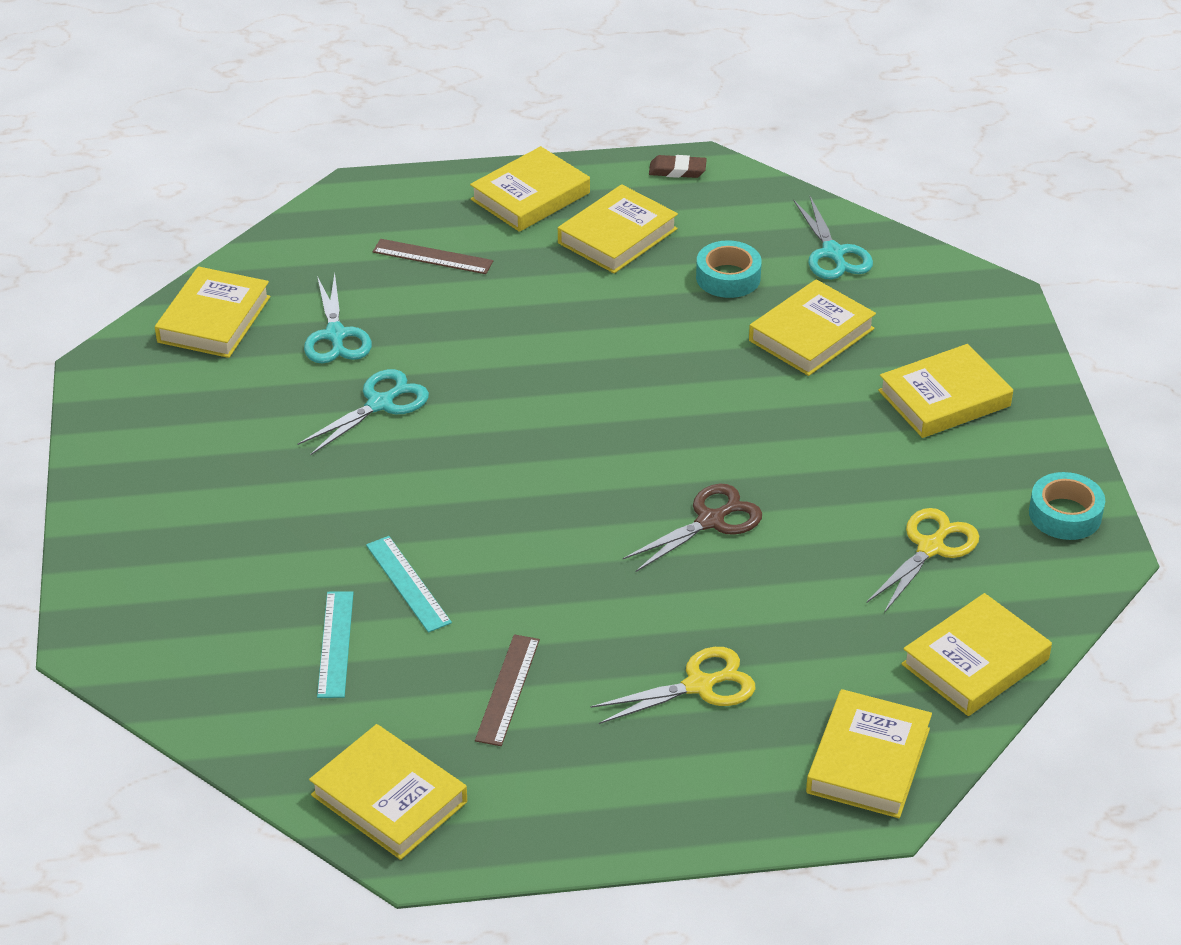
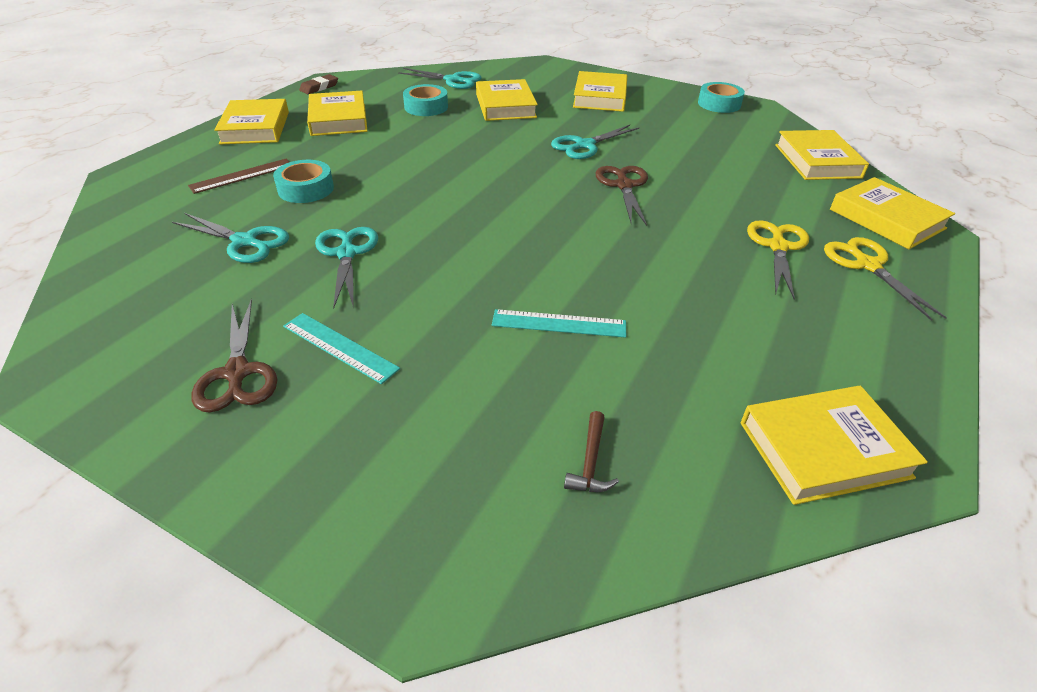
camera: 55 degrees left, 0 degrees up
(187, 445) = (237, 373): none -> brown scissors
(214, 319) = (121, 289): yellow book -> none
(261, 672) = (590, 462): none -> brown hammer
(335, 644) = (594, 395): turquoise ruler -> turquoise ruler (339, 347)
(454, 311) = (306, 189): none -> turquoise tape
(508, 689) = (724, 325): brown ruler -> none
(778, 448) = (584, 145): none -> turquoise scissors
(931, 548) = (713, 139): yellow scissors -> yellow scissors (867, 265)

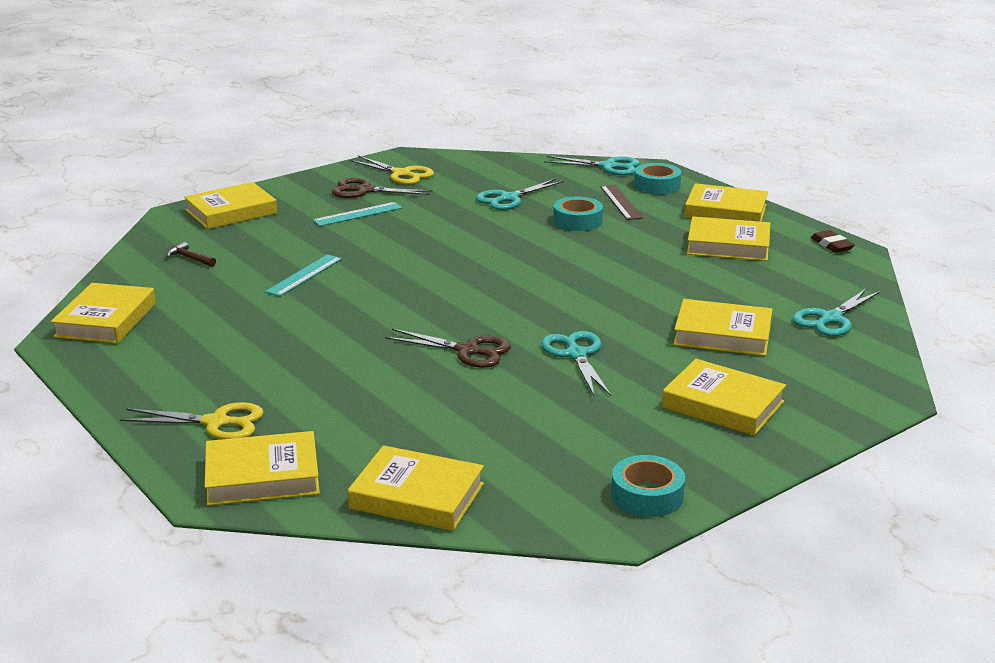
camera: 115 degrees right, 15 degrees down
(347, 253) = (461, 225): turquoise scissors -> turquoise scissors (608, 166)
(382, 505) = (231, 212): none -> yellow book
(426, 107) = (741, 290): turquoise tape -> turquoise tape (657, 185)
(778, 247) = (290, 390): yellow scissors -> yellow scissors (402, 174)

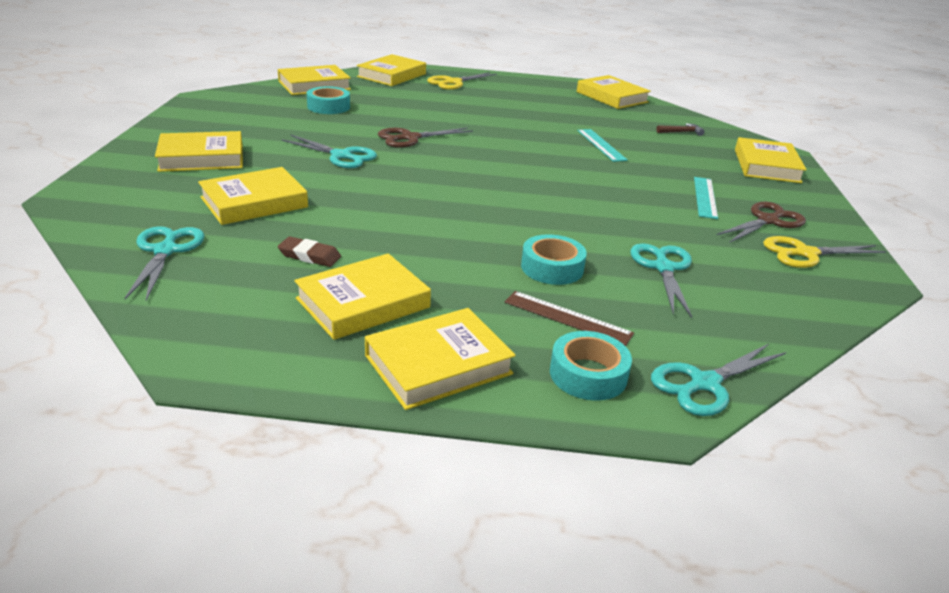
camera: 130 degrees right, 5 degrees up
(647, 495) = (201, 110): turquoise tape -> turquoise tape (328, 107)
(831, 245) = (239, 363): brown eraser -> brown eraser (309, 256)

